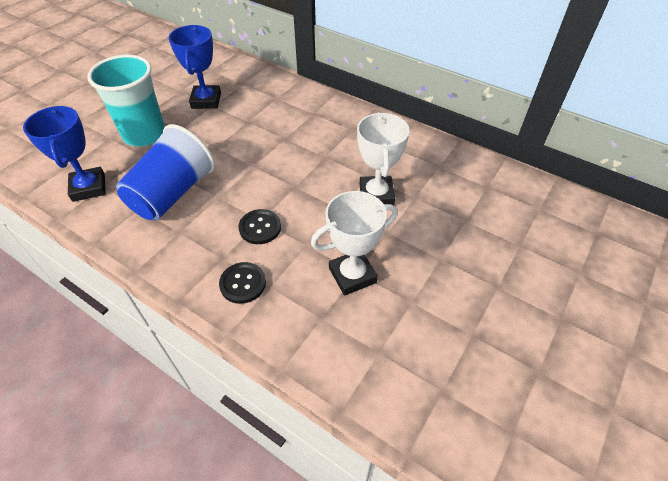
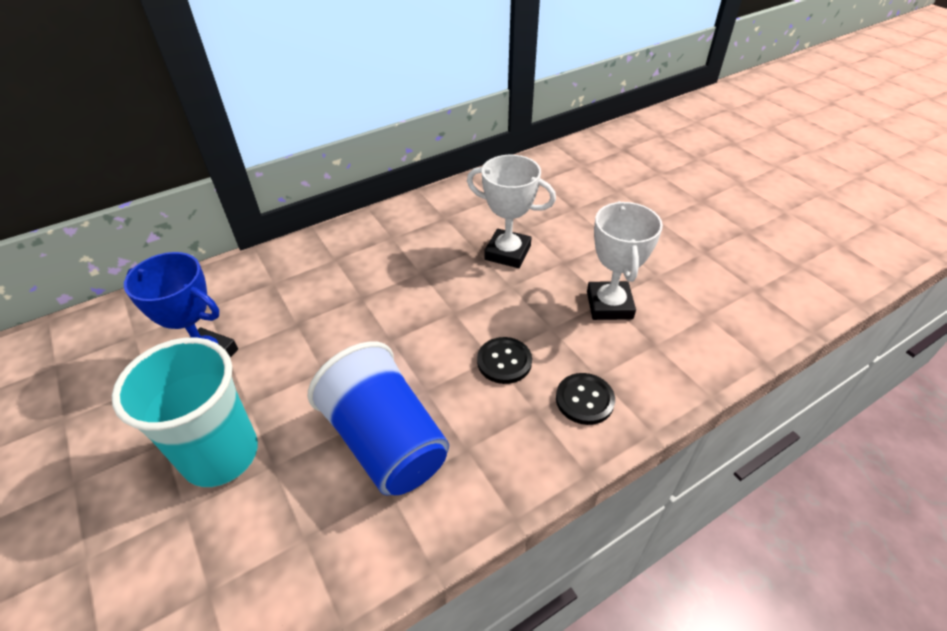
camera: 65 degrees left, 5 degrees down
(89, 187) = (294, 561): blue trophy -> none

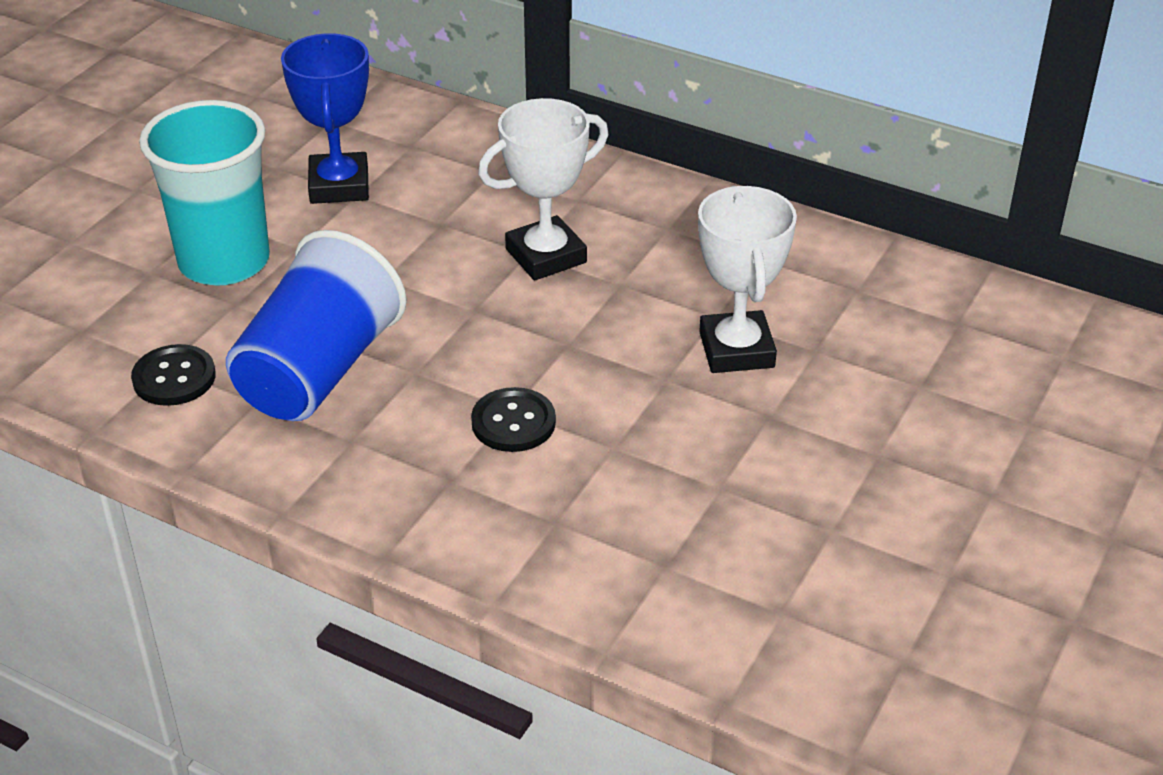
camera: 60 degrees right, 5 degrees down
(584, 400) = (502, 520): black button -> black button (174, 378)
(609, 305) = (711, 493): white trophy -> white trophy (546, 256)

